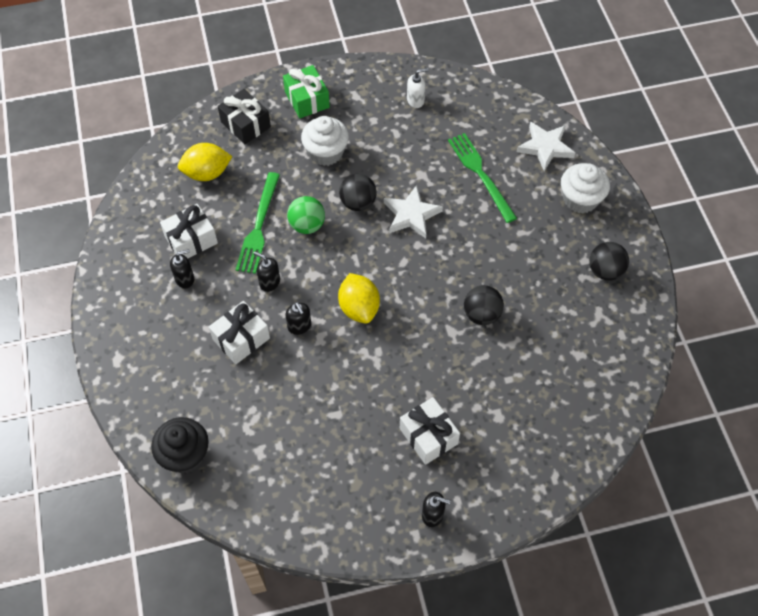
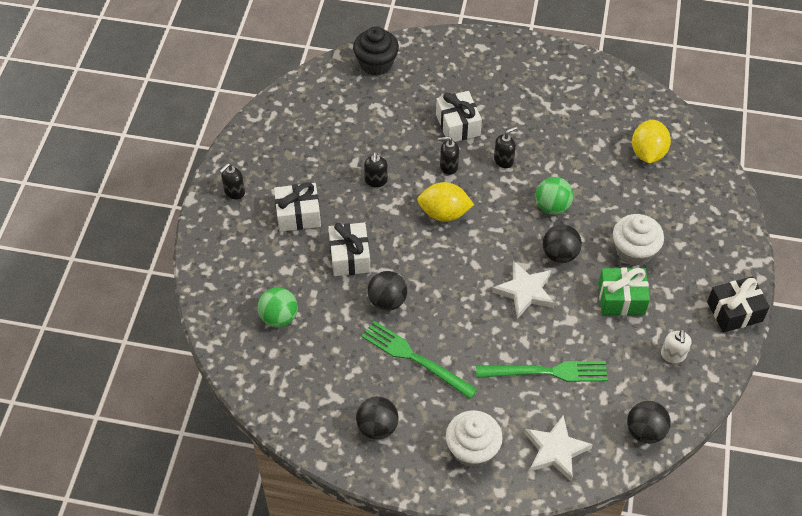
camera: 115 degrees right, 5 degrees down
(185, 279) = (536, 106): black soap dispenser -> black soap dispenser (376, 181)
(191, 240) = (576, 121): white gift -> white gift (349, 257)
(246, 124) = (697, 199): black gift -> black gift (734, 312)
(259, 226) = (568, 171): green fork -> green fork (415, 358)
(307, 100) = (711, 259): green gift -> green gift (621, 299)
(493, 99) = (645, 431): none -> black ball
(551, 396) = (279, 317): none -> green ball

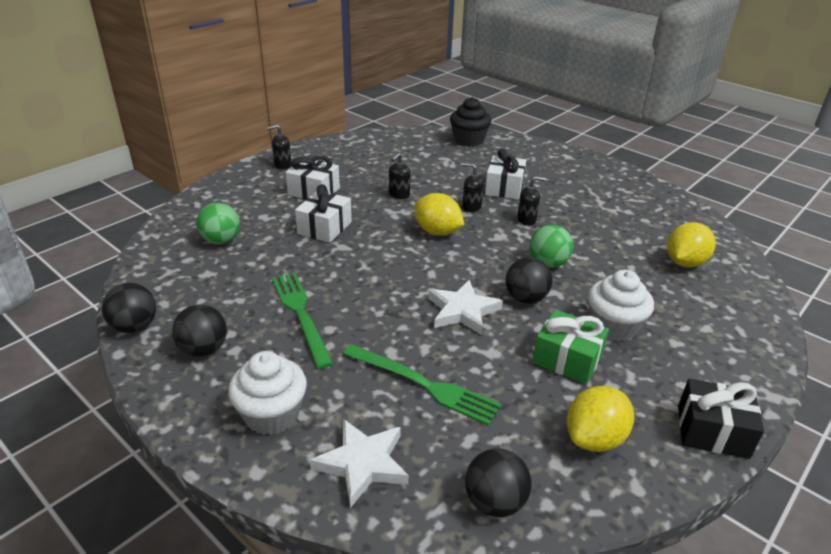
camera: 30 degrees right, 20 degrees down
(387, 301) = (323, 266): black ball -> black ball (135, 326)
(673, 355) = (594, 438): white soap dispenser -> yellow lemon

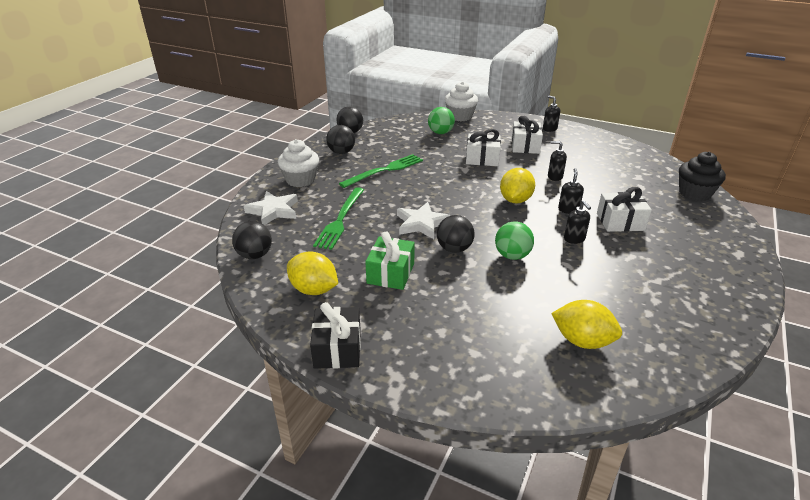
camera: 75 degrees right, 0 degrees up
(613, 327) = (443, 295): white cupcake -> white cupcake (460, 116)

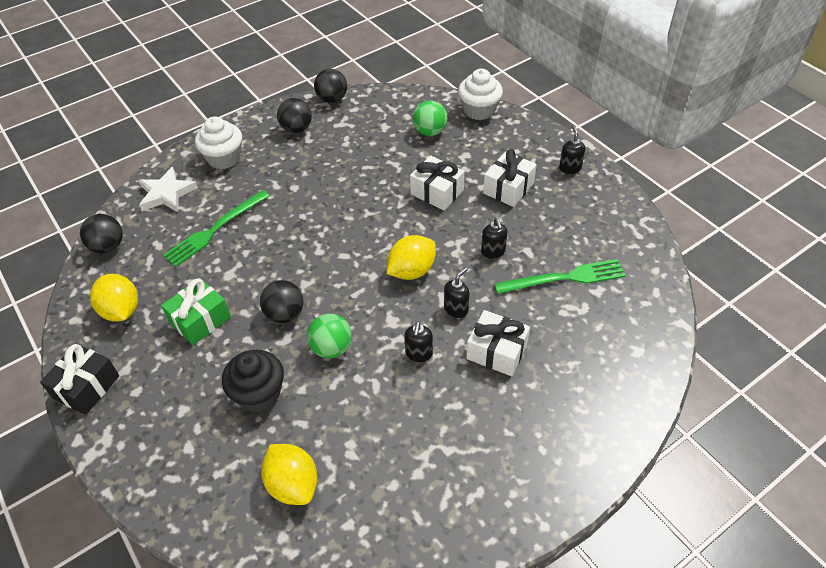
camera: 30 degrees right, 15 degrees up
(385, 170) = (316, 173): green fork -> green fork (564, 278)
(421, 223) = (285, 266): white star -> none
(554, 177) = (493, 252): black soap dispenser -> black soap dispenser turned 150 degrees counterclockwise
(694, 193) = (641, 345): black cupcake -> black cupcake (259, 393)

